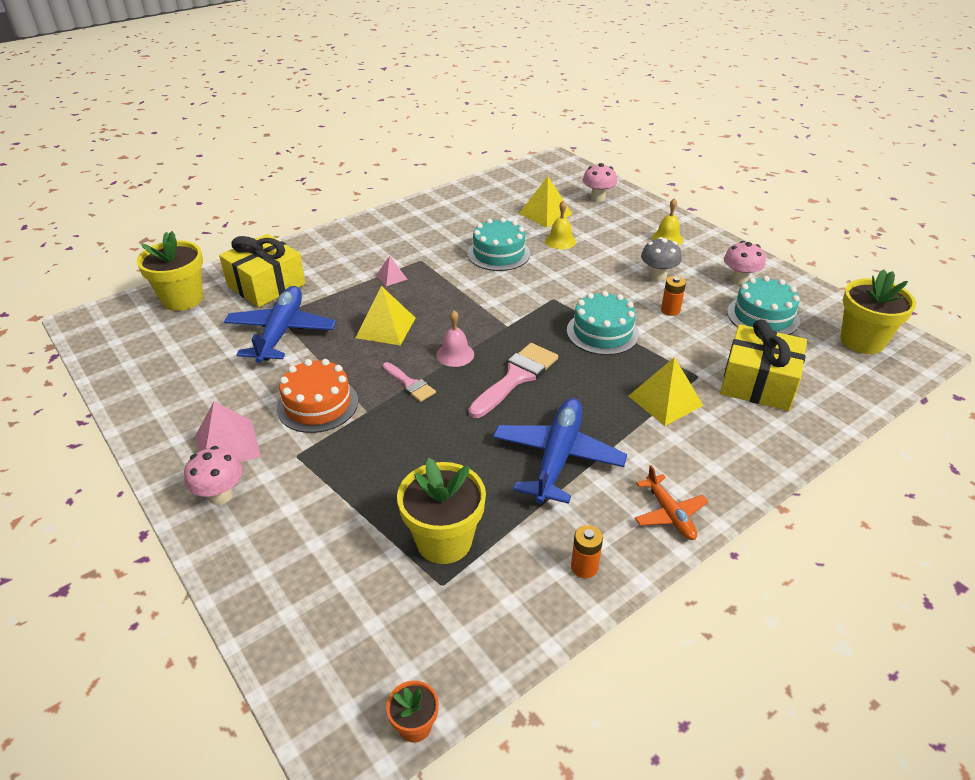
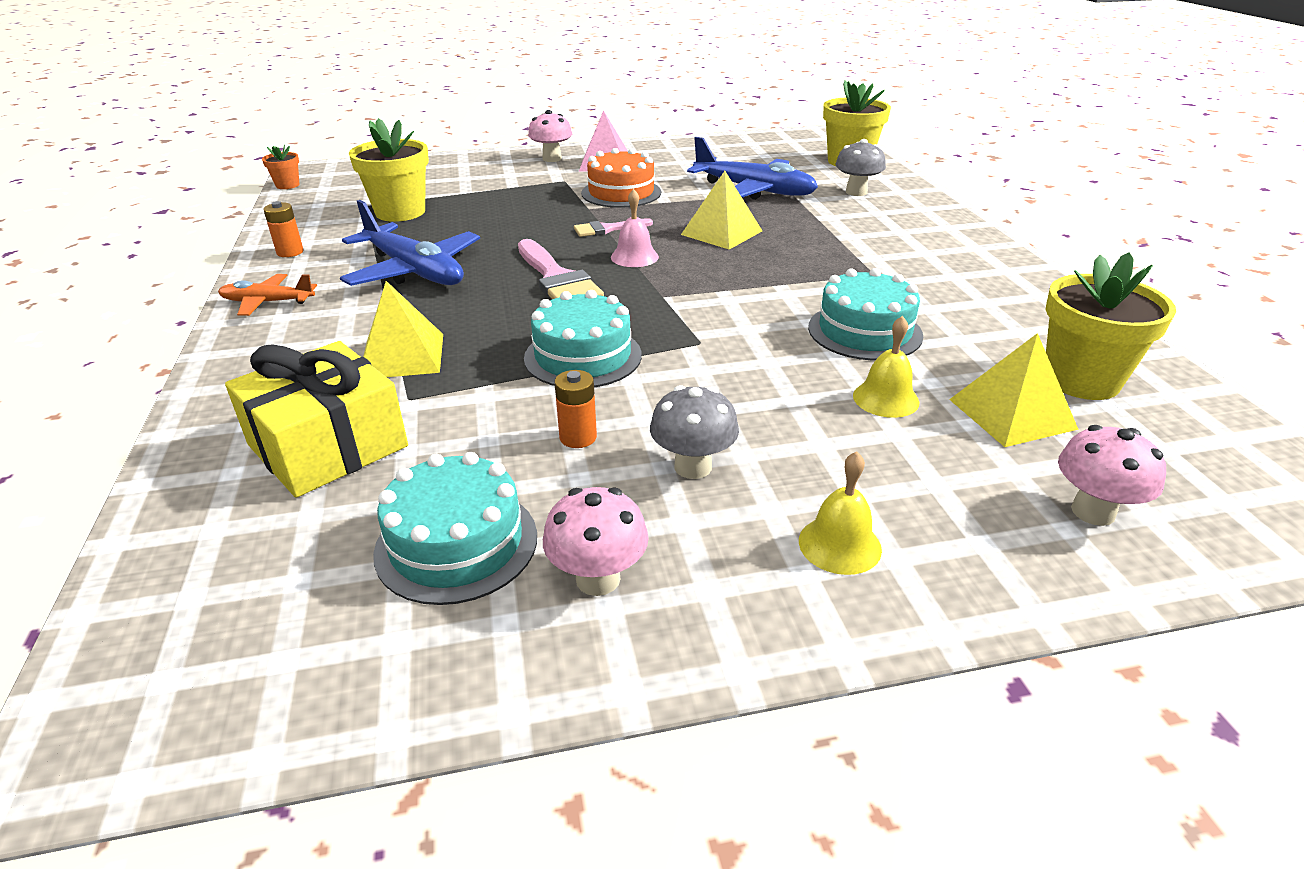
camera: 115 degrees right, 5 degrees down
(266, 285) = (856, 192): yellow gift -> grey mushroom
(391, 277) = (836, 250): pink pyramid -> none
(862, 341) = (235, 656): yellow flower pot -> yellow flower pot (1081, 380)

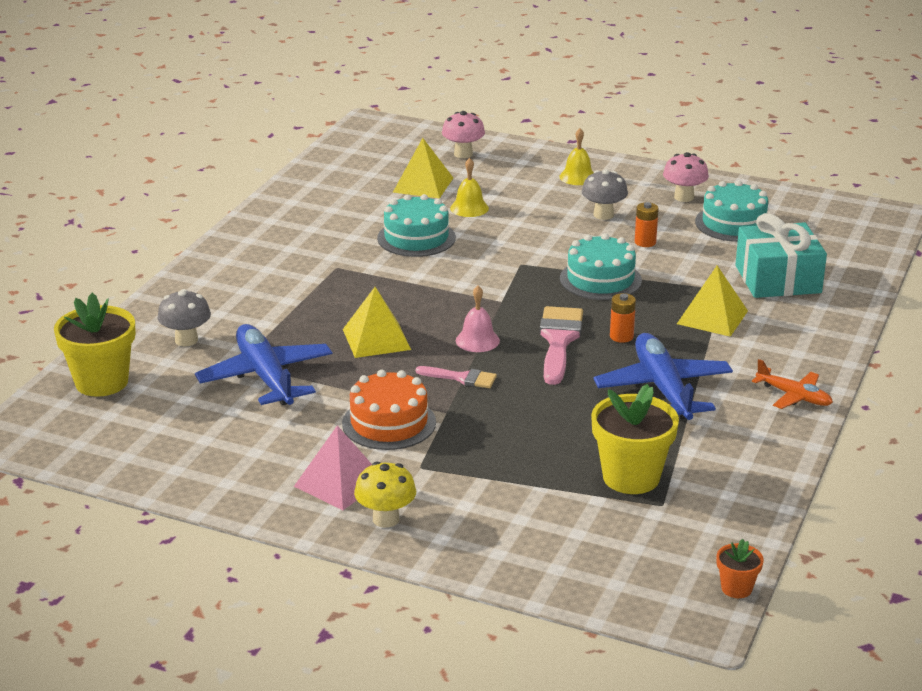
camera: 145 degrees left, 5 degrees down
(290, 252) = (762, 453): orange battery -> orange battery (621, 336)
(328, 446) = (778, 279): yellow gift -> turquoise gift
(552, 159) = (386, 519): pink mushroom -> yellow mushroom
(1081, 380) = (359, 184): yellow flower pot -> none

